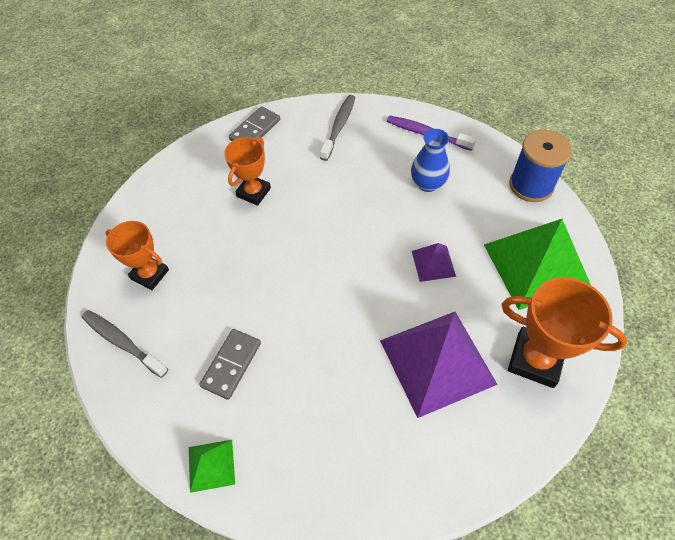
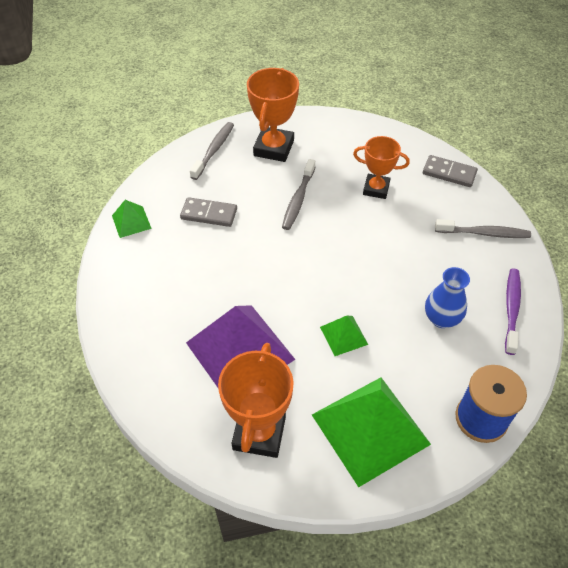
camera: 75 degrees right, 5 degrees down
(150, 274) = (274, 148): orange trophy -> orange trophy, size x1.50
(242, 266) = (298, 199): none -> grey toothbrush
(433, 263) = (344, 335): purple pyramid -> green pyramid

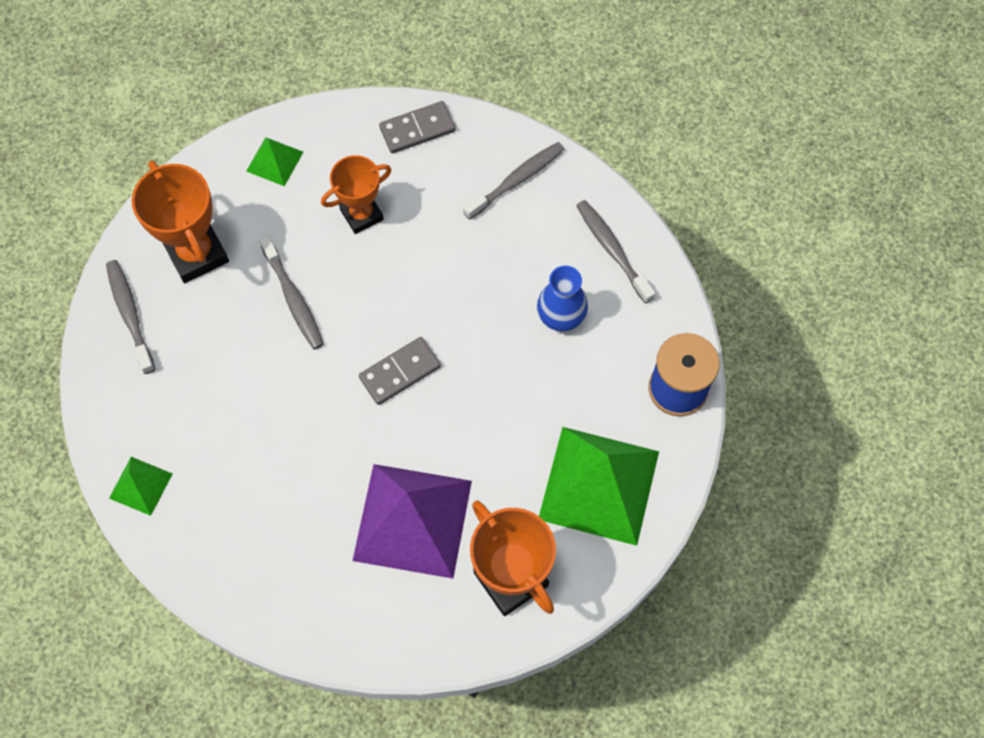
camera: 45 degrees left, 15 degrees up
(209, 214) = (216, 400): grey domino -> grey domino (400, 372)
(344, 335) = (491, 415): green pyramid -> green pyramid (275, 161)
(511, 309) = (612, 250): purple toothbrush -> grey toothbrush

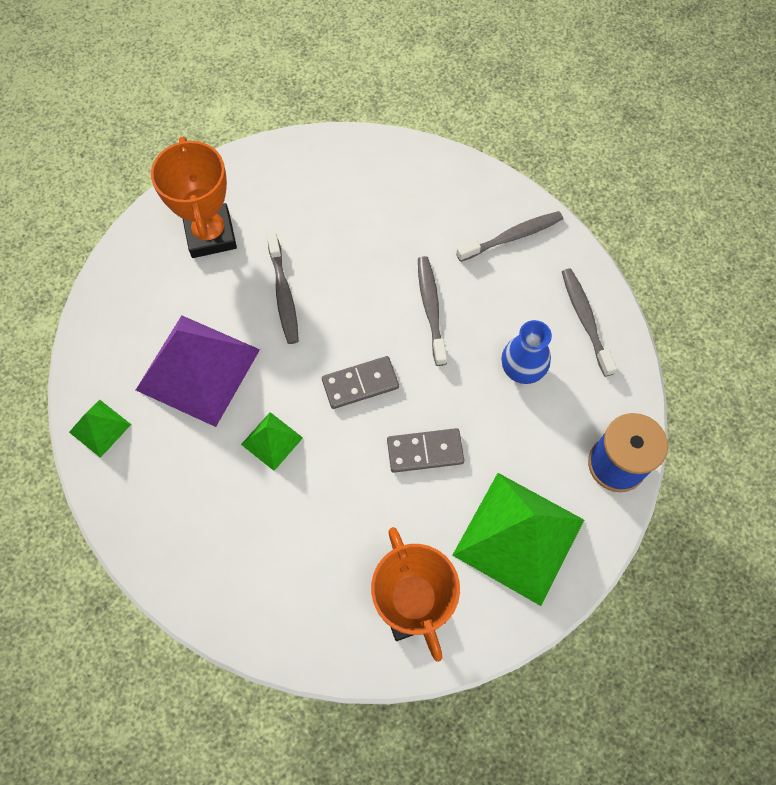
camera: 15 degrees right, 0 degrees up
(130, 314) = (137, 274): grey toothbrush -> grey toothbrush (431, 308)
(275, 161) = (301, 171): green pyramid -> green pyramid (272, 441)
(361, 214) = (364, 235): orange trophy -> none
(412, 520) = (334, 524): purple pyramid -> purple pyramid (198, 369)
(417, 129) = (434, 172): grey domino -> grey domino (425, 451)

